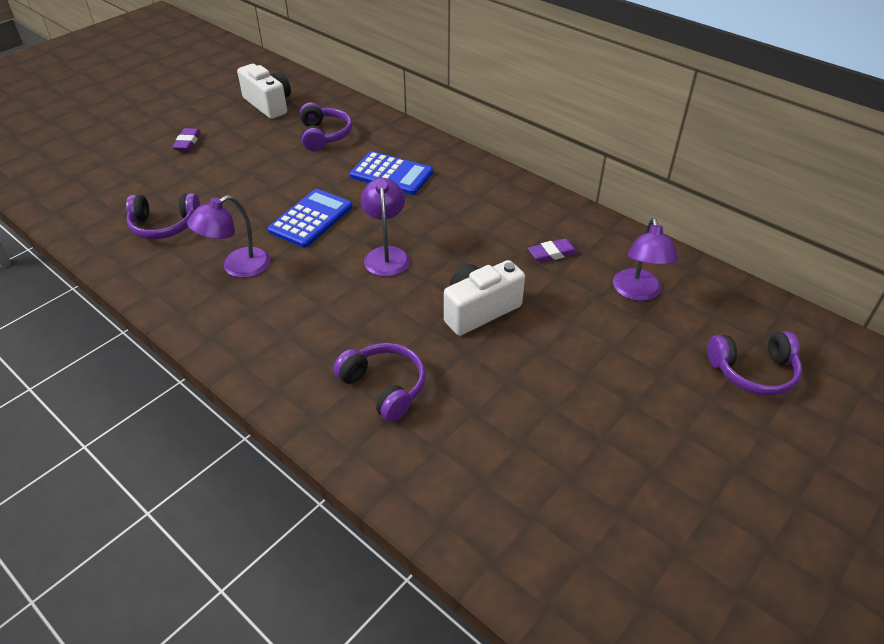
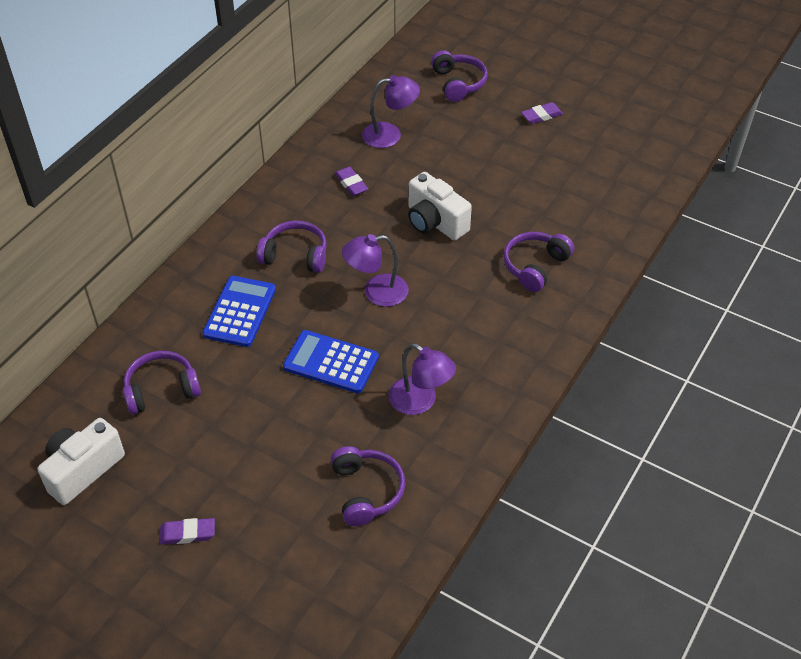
camera: 100 degrees left, 5 degrees up
(452, 208) = (295, 255): none -> purple headphones
(686, 455) = (541, 116): none -> purple eraser

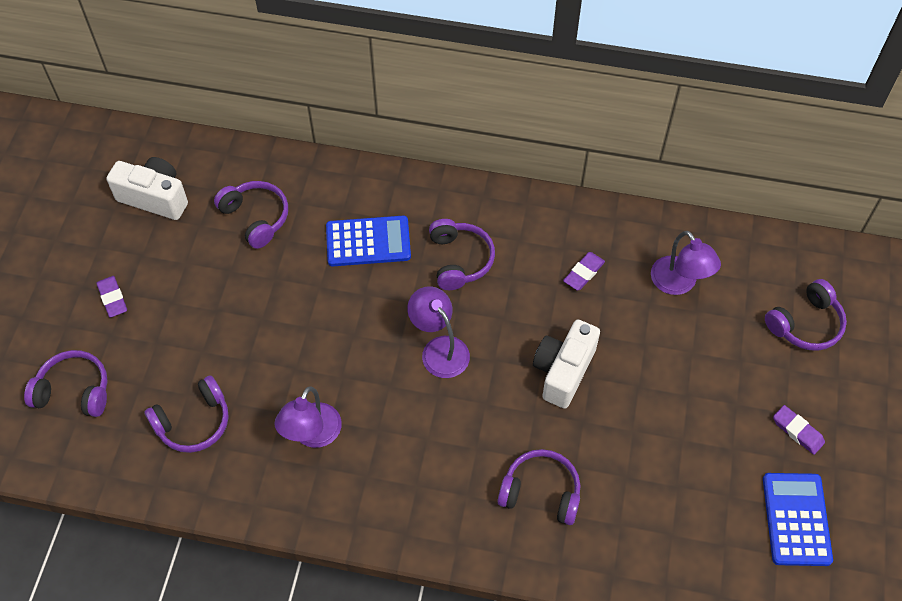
camera: 70 degrees right, 10 degrees up
(282, 590) = (74, 391): none -> purple headphones
(331, 362) = (334, 340): blue calculator -> blue calculator (796, 519)

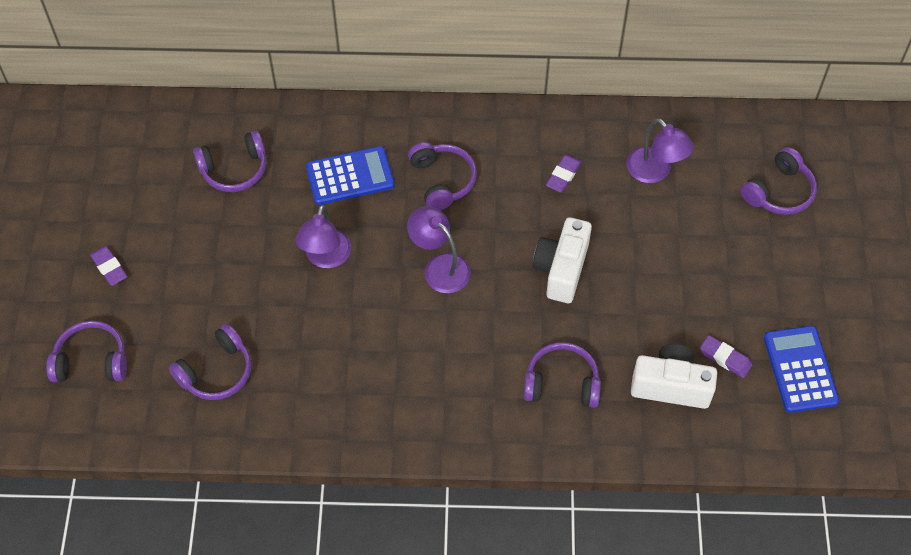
camera: 10 degrees left, 0 degrees up
(155, 198) = (129, 165): white camera -> white camera (671, 386)
(256, 218) = (234, 169): purple headphones -> purple headphones turned 120 degrees clockwise
(312, 435) = (334, 365): purple lamp -> purple lamp (326, 258)
(797, 431) = (788, 290): purple eraser -> purple eraser (725, 358)

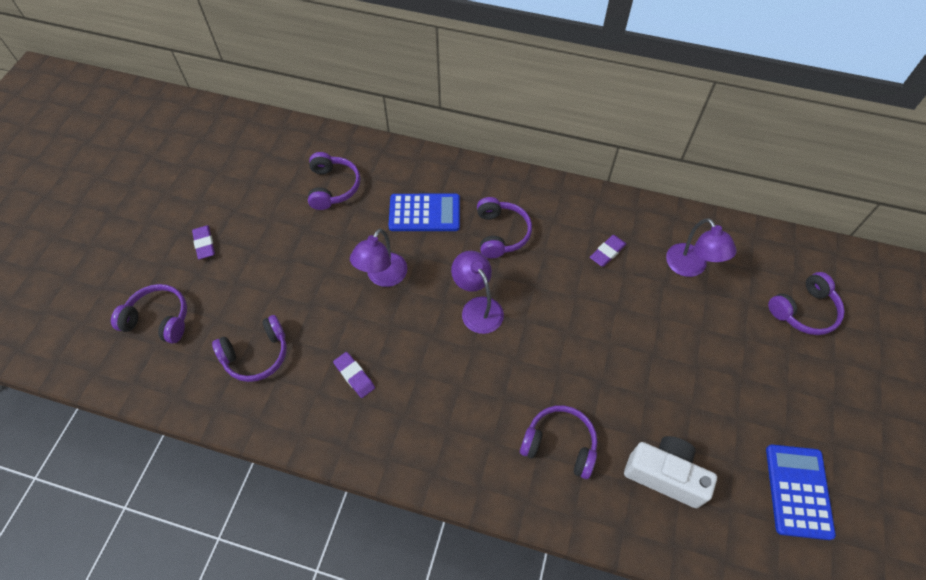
camera: 15 degrees right, 0 degrees up
(234, 169) = (333, 187): purple headphones -> purple headphones turned 90 degrees counterclockwise
(561, 269) = (585, 336): white camera -> none
(725, 358) = (724, 460): purple eraser -> purple eraser (354, 376)

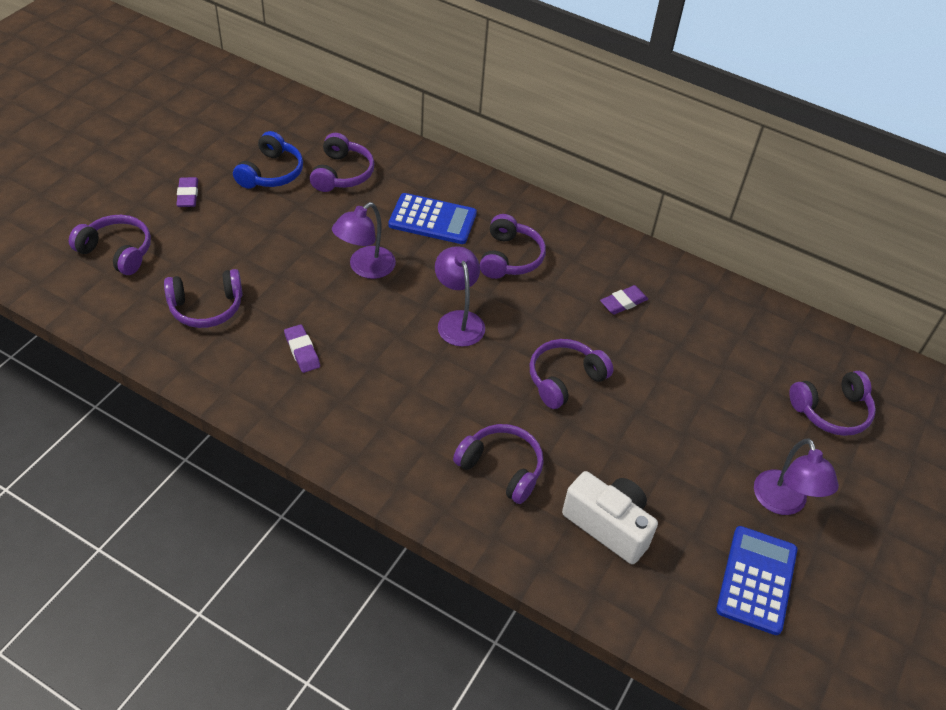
camera: 10 degrees right, 10 degrees down
(271, 202) = (271, 173): none -> blue headphones
(584, 341) = (565, 379): none -> purple headphones
(690, 267) = (714, 339): purple lamp -> purple lamp (783, 503)

